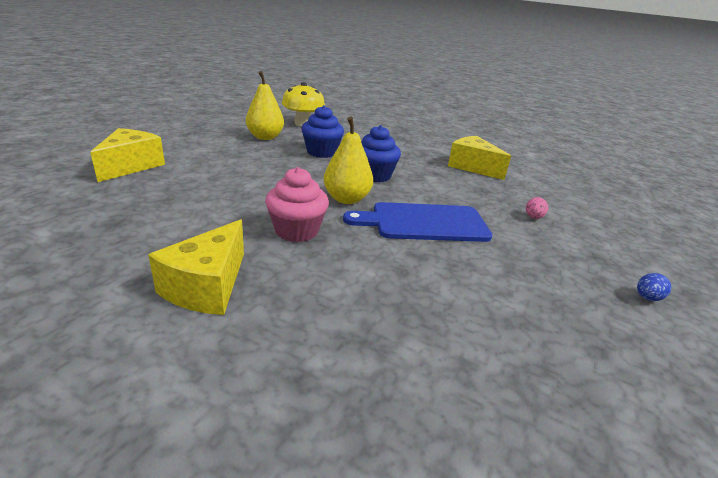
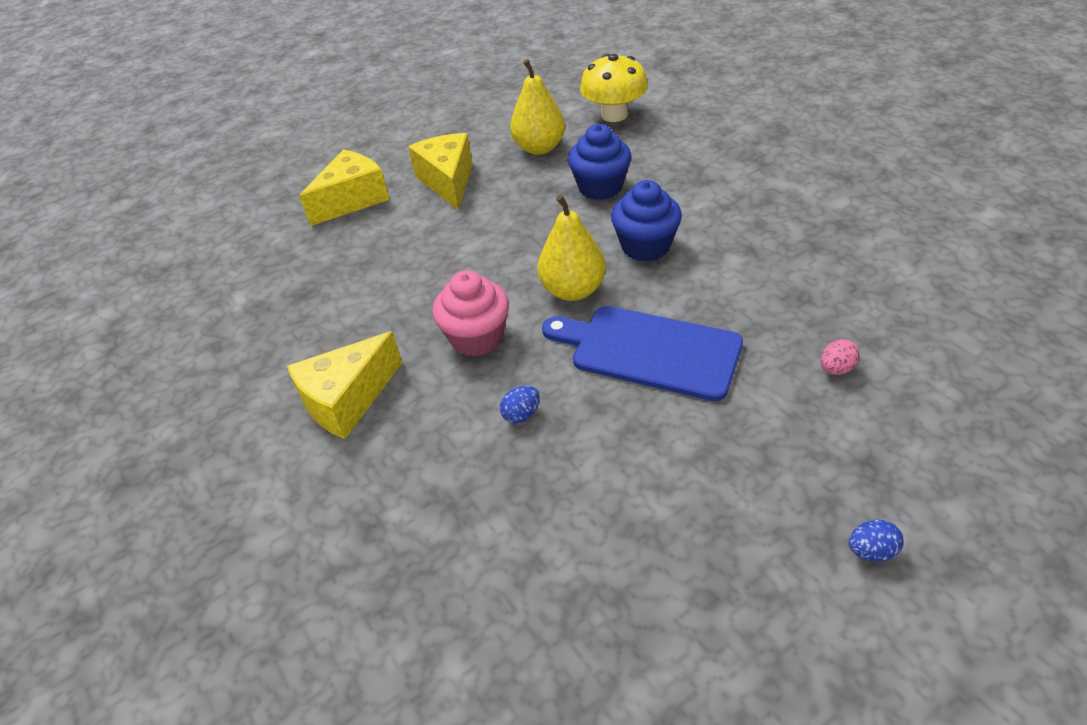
camera: 35 degrees right, 15 degrees up
(369, 269) = (521, 414): none -> blue egg
(472, 167) = (830, 241): yellow cheese -> yellow cheese (448, 181)

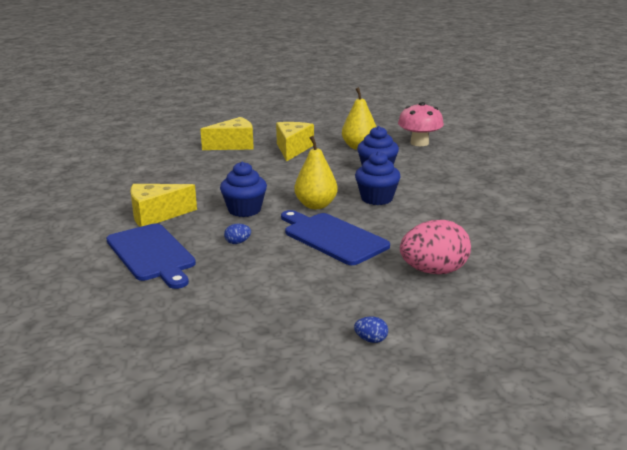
camera: 20 degrees right, 20 degrees down
(408, 495) = (152, 254): none -> blue cutting board
(477, 338) = (244, 210): pink cupcake -> blue cupcake
(614, 115) = (419, 143): yellow mushroom -> pink mushroom
(836, 369) = (434, 271): pink egg -> pink egg, size x2.46

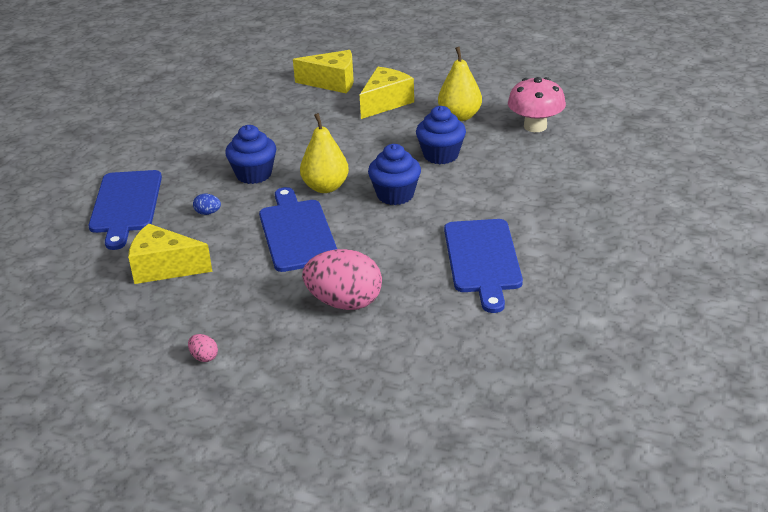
camera: 30 degrees right, 10 degrees up
(156, 215) = (172, 159): yellow cheese -> yellow cheese (164, 268)
(371, 340) = (204, 357): blue egg -> pink egg
(494, 220) = (483, 259): none -> blue cutting board

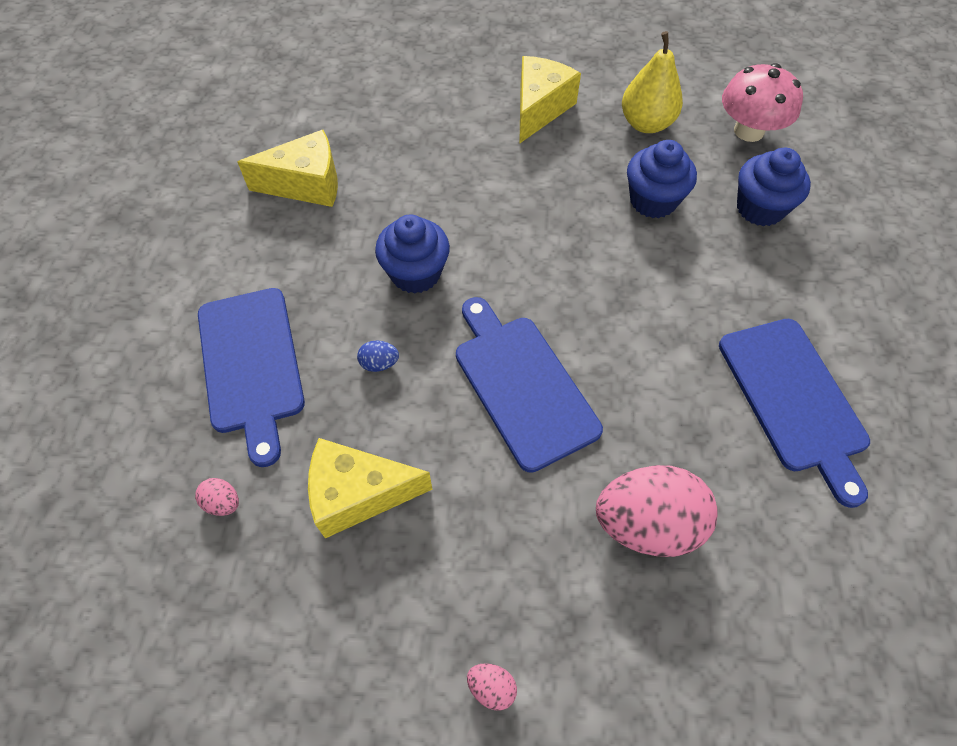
camera: 15 degrees left, 25 degrees up
(79, 261) = (223, 502): none -> pink egg
(325, 187) = (525, 285): yellow pear -> none
(332, 83) = (454, 78): yellow cheese -> yellow cheese (306, 184)
(395, 195) = (625, 287): blue cupcake -> blue cupcake (760, 208)

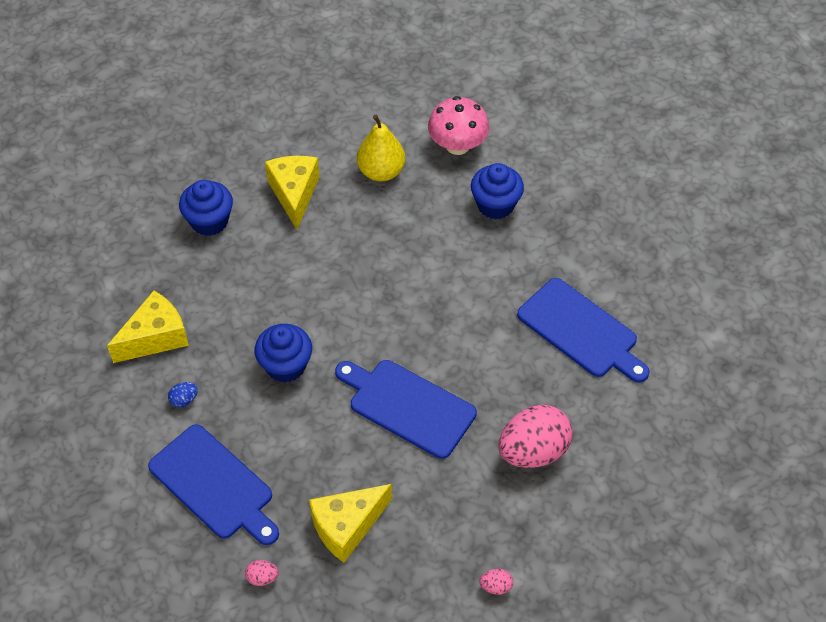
camera: 30 degrees left, 5 degrees down
(379, 363) = (303, 439): blue egg -> blue egg (184, 400)
(653, 200) = (420, 232): blue cupcake -> blue cupcake (209, 221)

